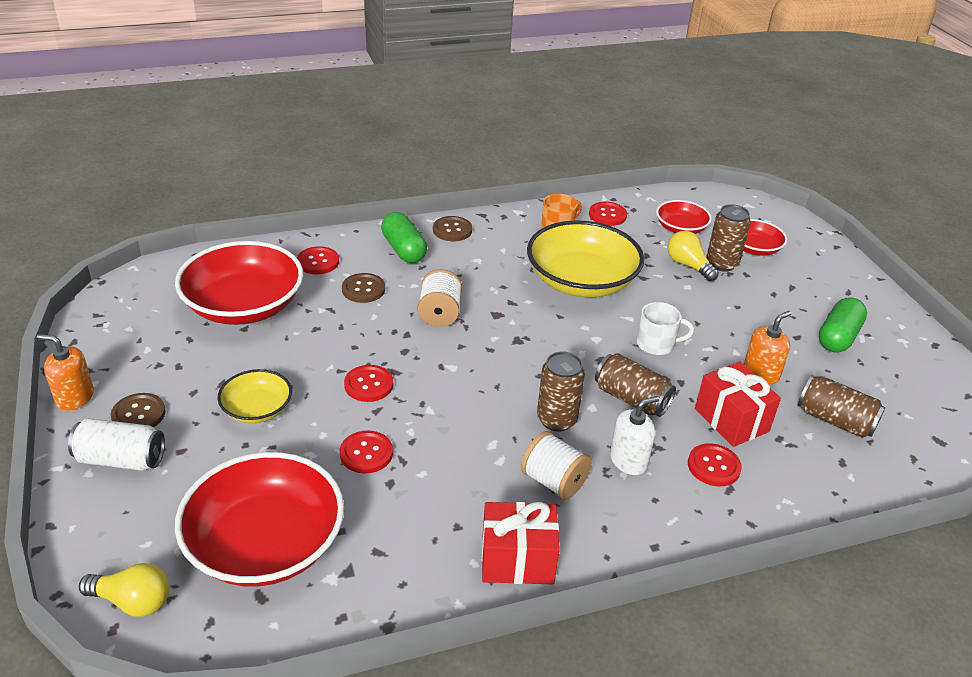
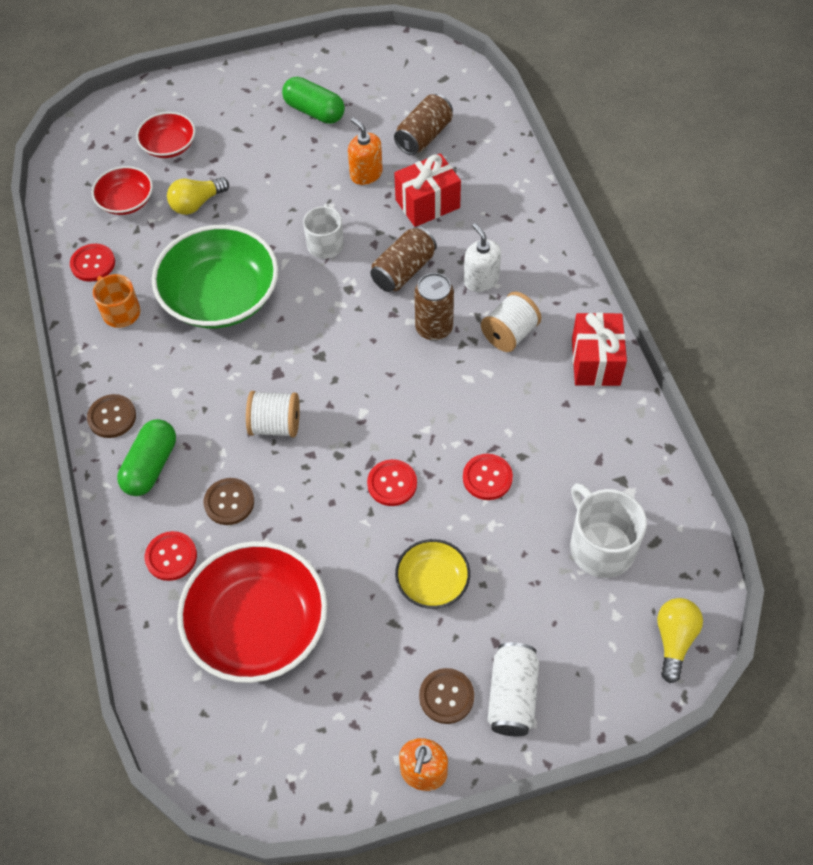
camera: 85 degrees left, 20 degrees up
(265, 543) = (601, 546): red bowl -> white mug
(404, 250) = (150, 466): green capsule -> green capsule turned 45 degrees counterclockwise
(581, 281) = (220, 296): yellow bowl -> green bowl
(713, 466) = (483, 223): red button -> none
(722, 263) = (195, 176): brown can -> none

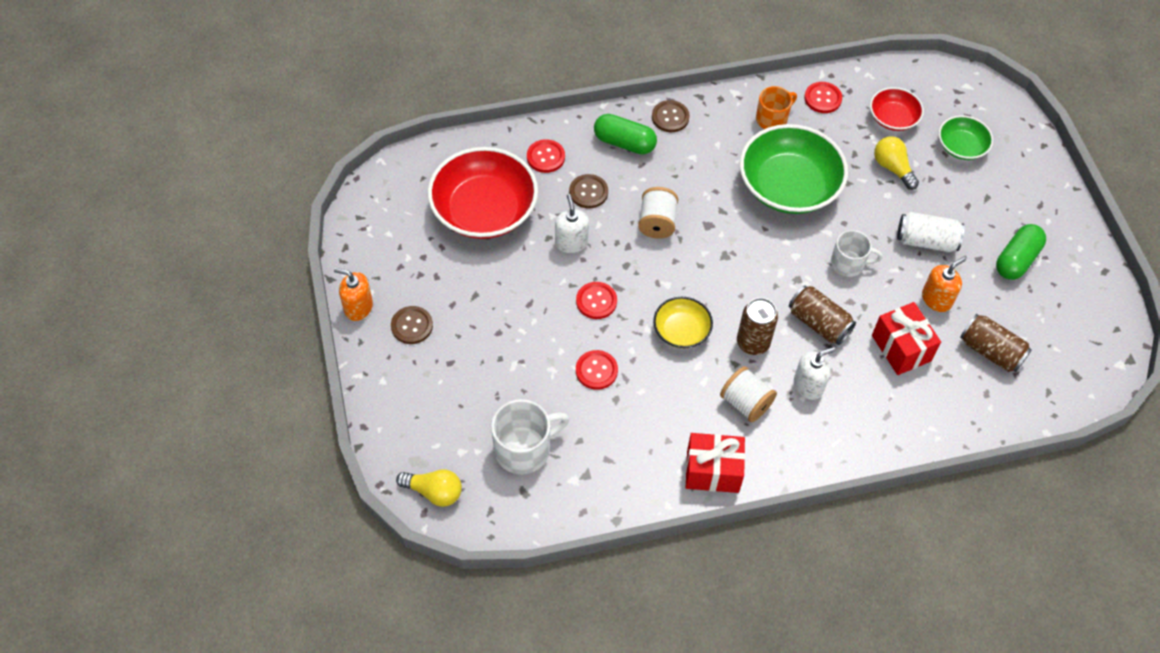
camera: 90 degrees right, 0 degrees up
(169, 146) = (961, 146): red bowl -> green bowl
(307, 517) = (571, 242): none -> white soap dispenser
(432, 582) = (506, 323): yellow bowl -> yellow bowl (681, 330)
(512, 696) = (405, 369): white can -> white can (926, 241)

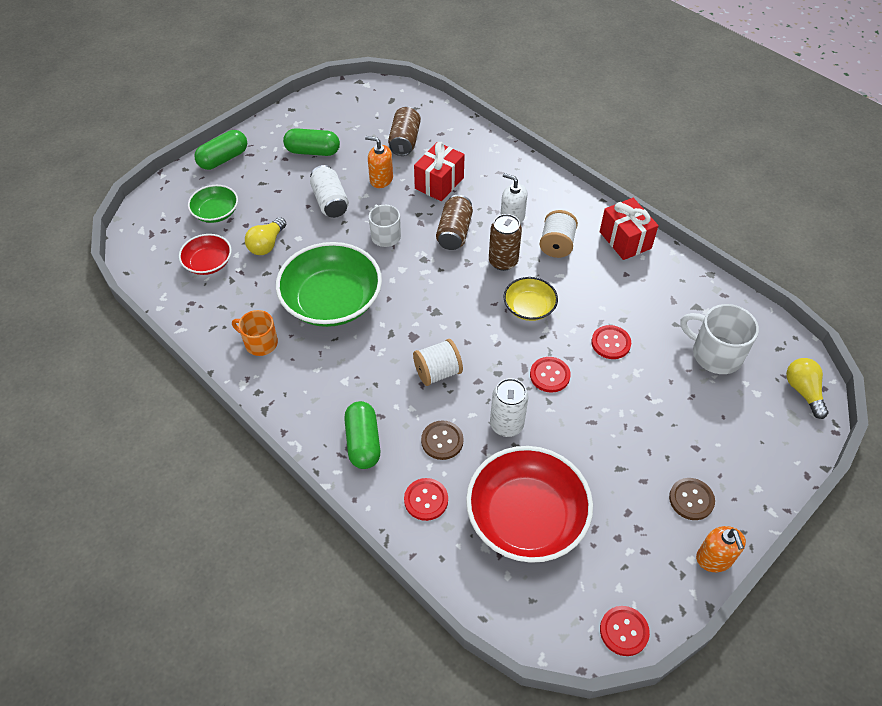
camera: 120 degrees left, 5 degrees down
(571, 242) = (506, 425): white soap dispenser -> white can
(670, 117) = (307, 420): brown button -> none
(822, 98) = (212, 317): red button -> red button (624, 631)
(1043, 181) = (223, 159): none -> green capsule

